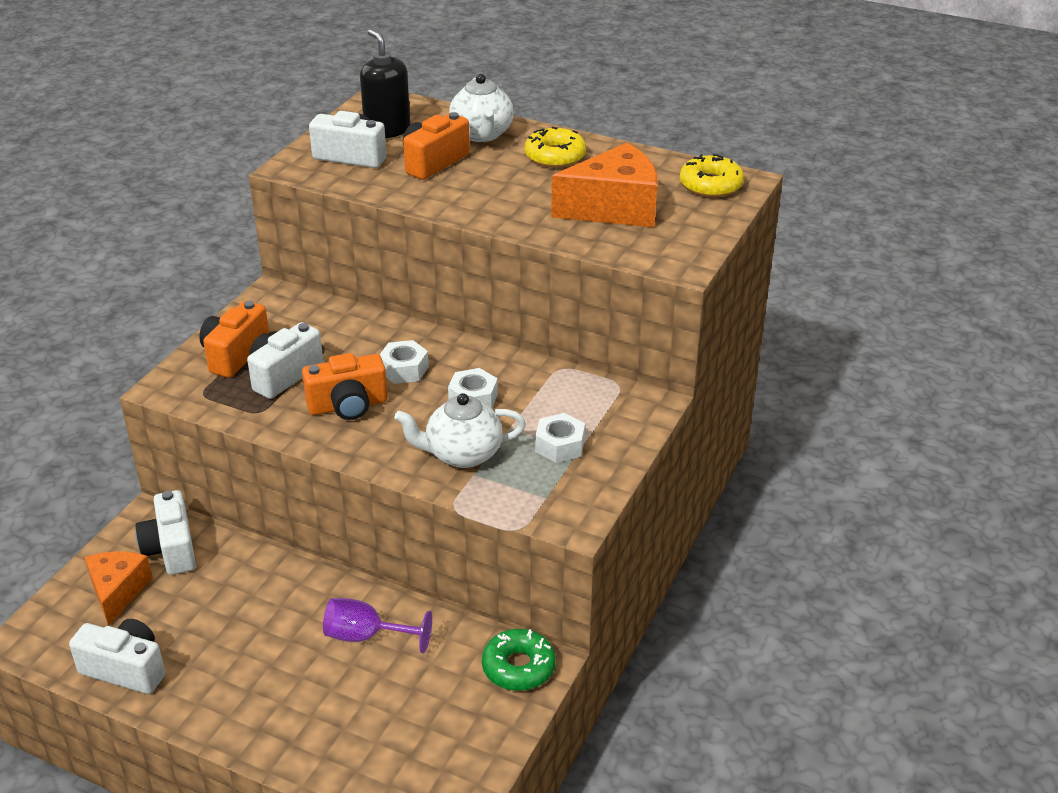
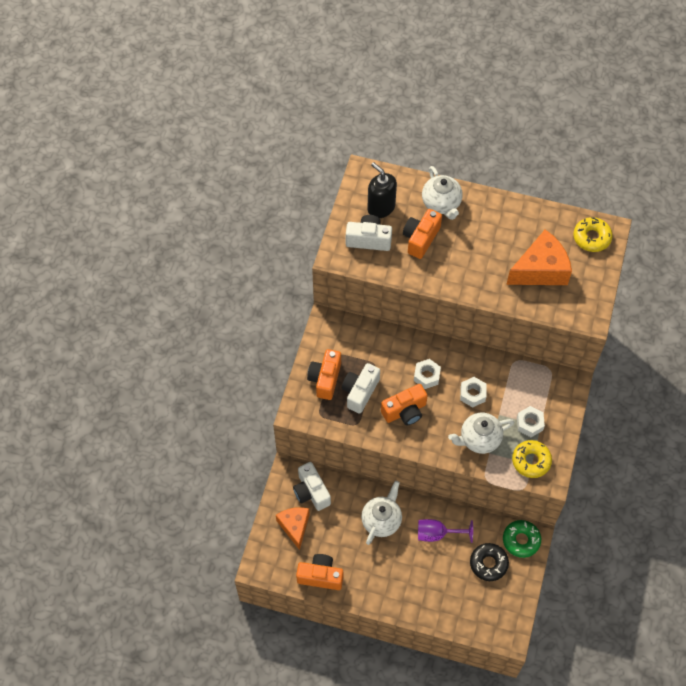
camera: 10 degrees left, 25 degrees up
(126, 669) = (320, 576): white camera -> orange camera
(274, 603) = (381, 520): none -> white teapot
(445, 694) = (488, 563): none -> black donut
(555, 156) = (492, 221): yellow donut -> yellow donut (531, 461)

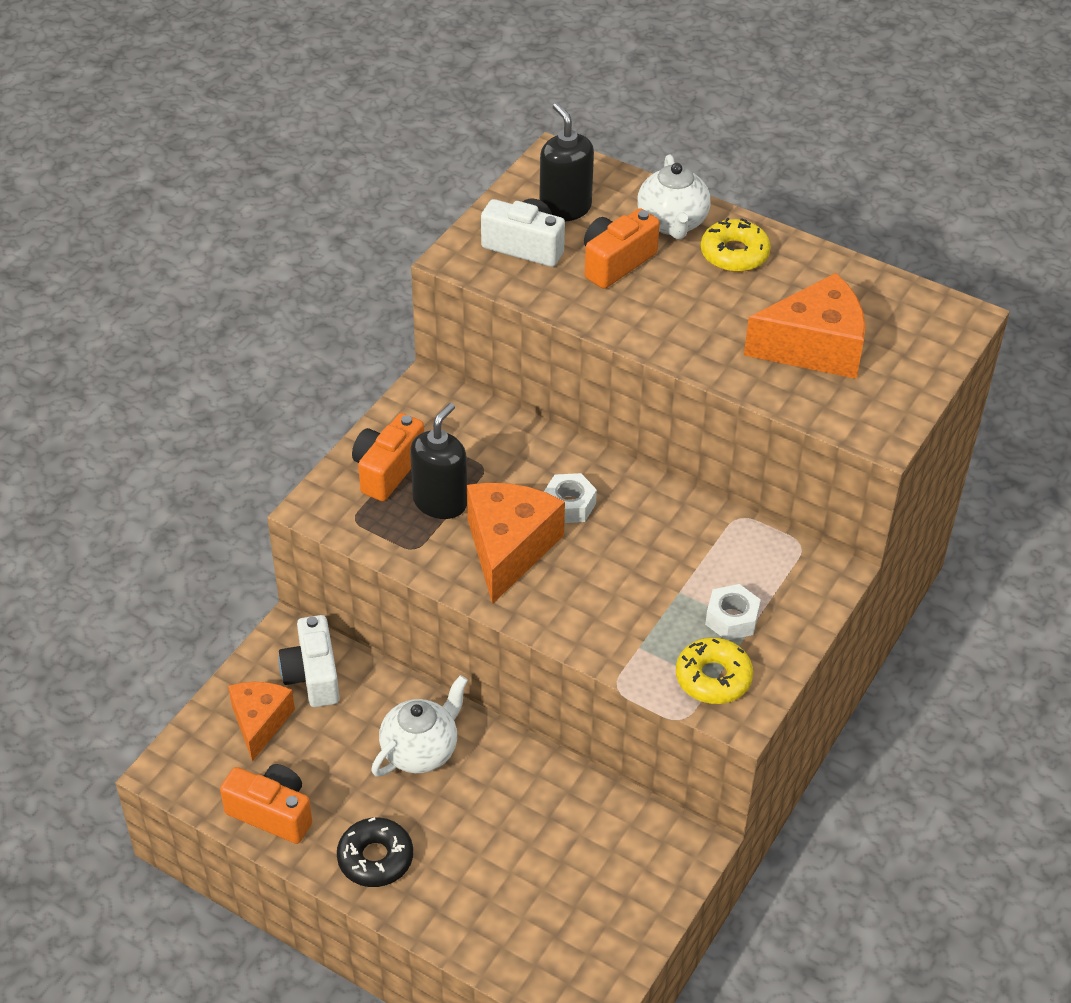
camera: 15 degrees right, 15 degrees down
(360, 392) = (440, 502): white camera -> black soap dispenser
(405, 411) = (509, 548): orange camera -> orange cheese
(437, 534) = (515, 798): purple goblet -> none
(472, 394) = (642, 550): white nut -> none
(479, 439) = (628, 621): white teapot -> none
(488, 563) = (593, 871): black donut -> black donut (375, 858)
(521, 540) = (670, 847): green donut -> none
(591, 237) = (925, 321): yellow donut -> yellow donut (734, 254)

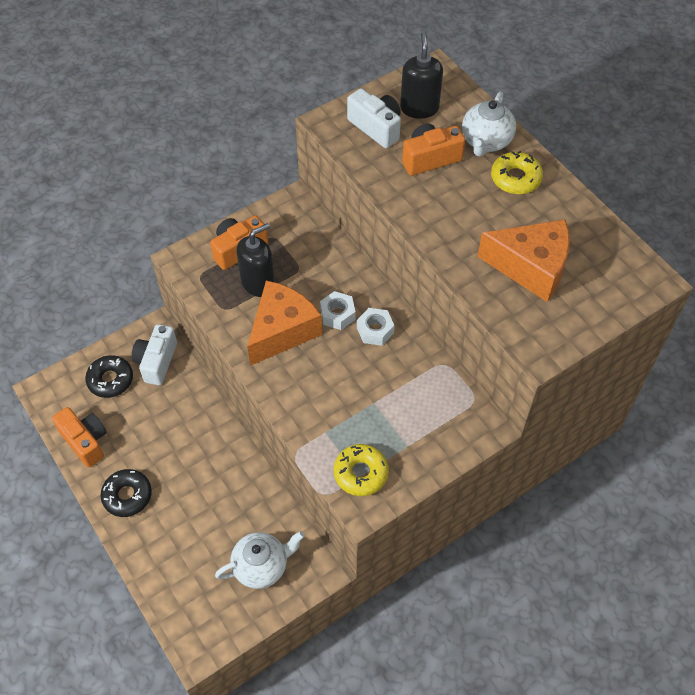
camera: 25 degrees right, 10 degrees up
(260, 722) = (110, 380): orange cheese -> black donut
(420, 750) = (192, 436): white teapot -> white teapot (261, 566)
(732, 619) = (397, 435): white nut -> white nut (375, 330)

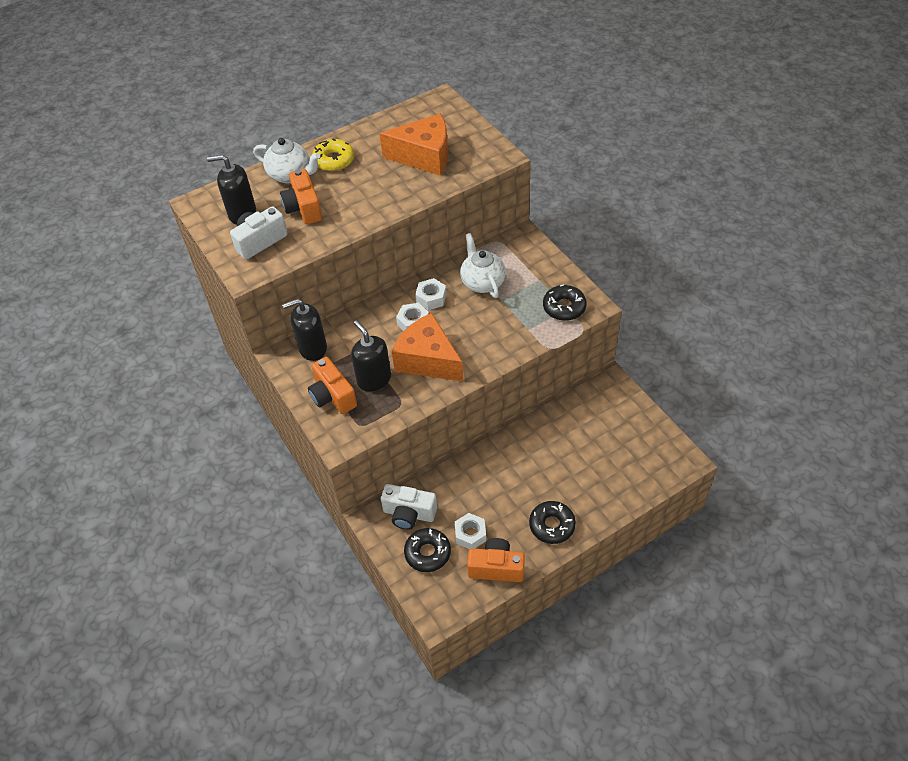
camera: 85 degrees left, 5 degrees down
(85, 441) = (496, 568): orange camera -> orange camera turned 45 degrees clockwise
(126, 417) = (470, 534): none -> white nut
(261, 566) = (610, 420): white teapot -> white teapot (482, 282)
(303, 227) = (312, 348): none -> black soap dispenser
(361, 473) = (564, 307): yellow donut -> black donut
(531, 267) = (424, 156): orange cheese -> orange cheese turned 75 degrees clockwise

